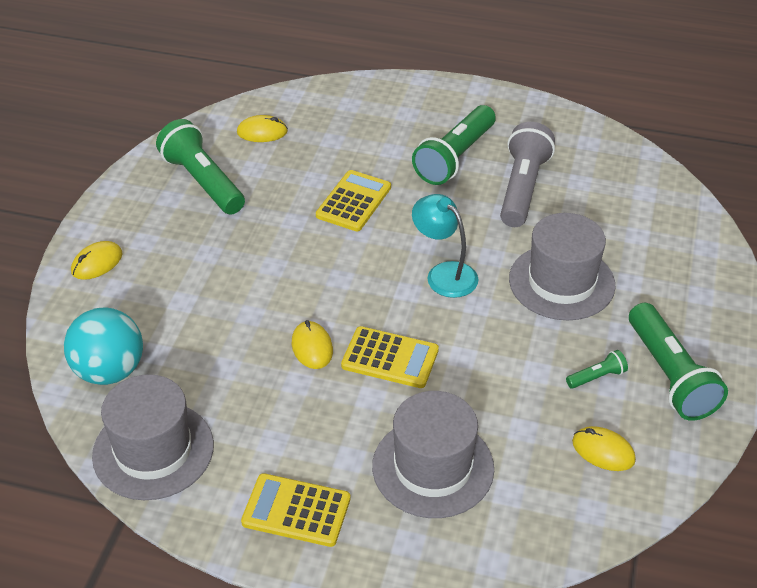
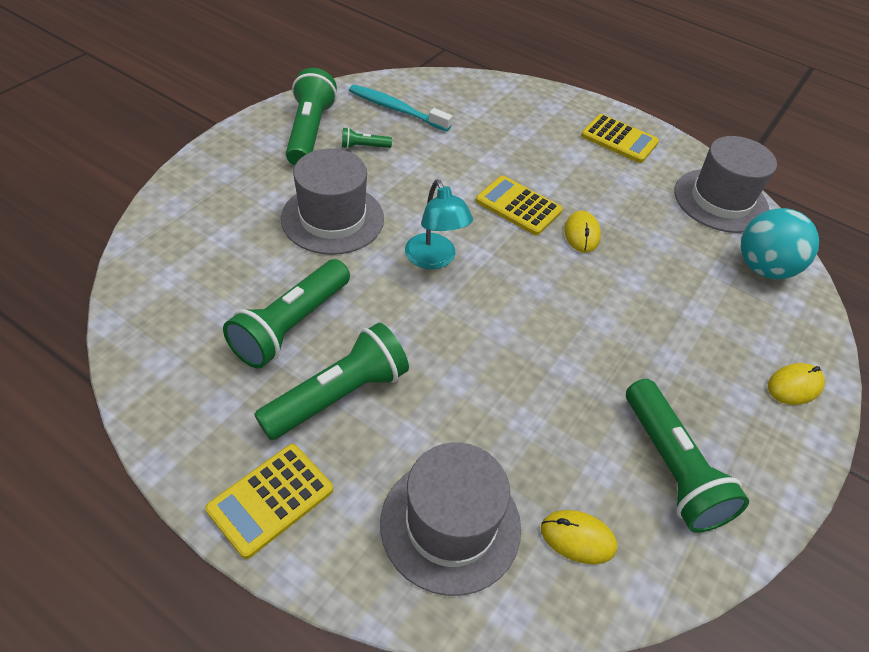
camera: 165 degrees left, 5 degrees up
(354, 201) = (490, 372): yellow calculator -> yellow calculator (270, 499)
(433, 467) = (517, 134): grey hat -> grey hat (450, 524)
(522, 188) = (291, 325): grey flashlight -> green flashlight
(603, 451) = (396, 109): yellow mouse -> turquoise toothbrush

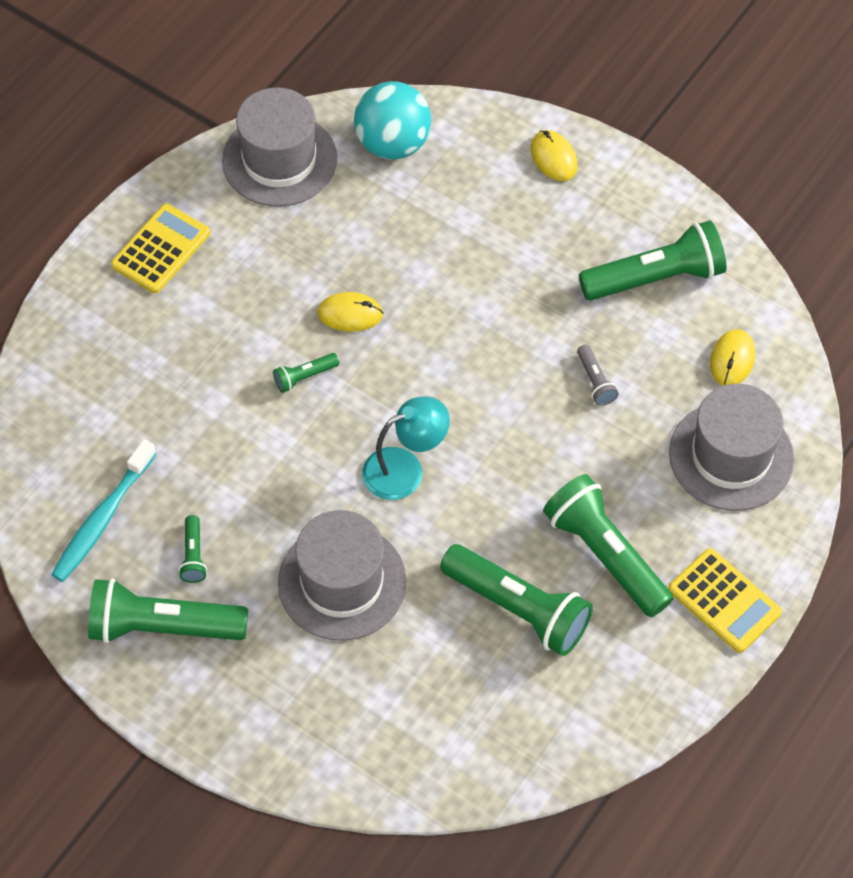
camera: 85 degrees left, 10 degrees up
(518, 206) = (304, 377): yellow calculator -> green flashlight
(534, 402) = (595, 381): none -> grey flashlight

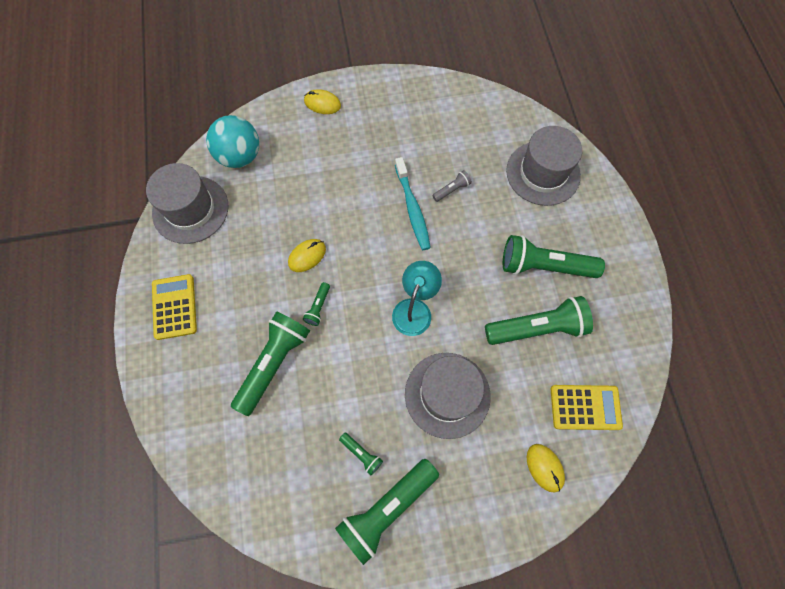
camera: 45 degrees left, 10 degrees up
(102, 519) = (293, 481): turquoise toothbrush -> turquoise toothbrush (412, 209)
(595, 381) = (452, 190): grey flashlight -> grey flashlight turned 60 degrees counterclockwise
(655, 278) = (425, 121): green flashlight -> green flashlight (274, 363)
(724, 601) = (612, 241): yellow calculator -> yellow calculator (585, 407)
(732, 359) = (496, 130): yellow mouse -> yellow mouse (545, 467)

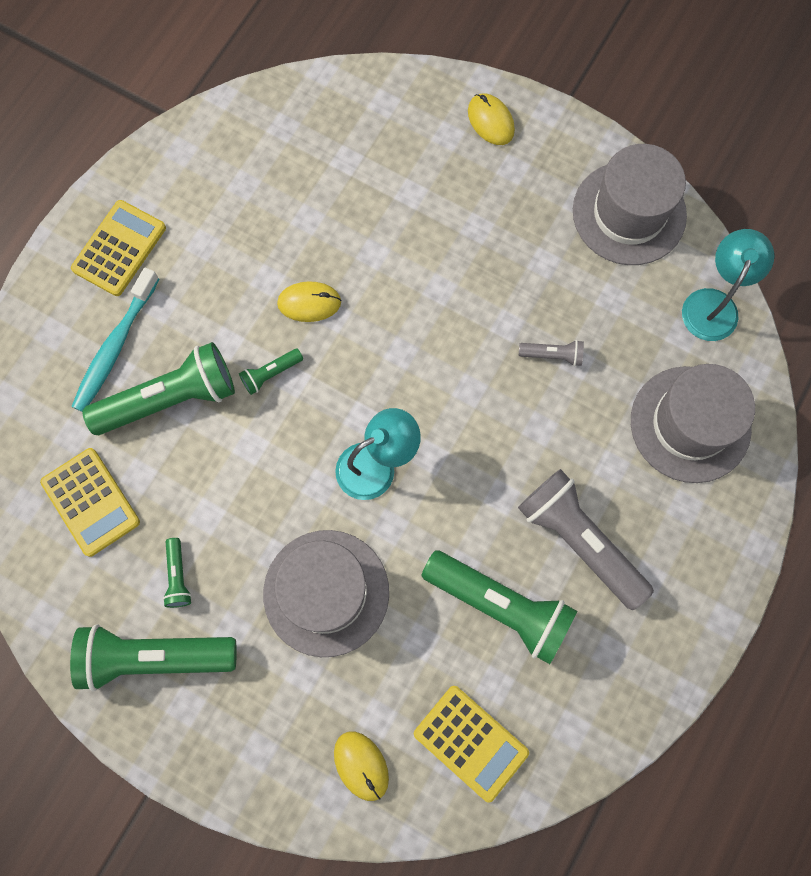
camera: 40 degrees right, 5 degrees up
(190, 209) = (227, 144): grey hat -> grey hat (629, 213)
(240, 156) = (335, 118): turquoise ball -> none
(276, 455) = (90, 502): none -> yellow calculator
(412, 209) = (482, 341): turquoise toothbrush -> turquoise toothbrush (115, 347)
(503, 112) = (714, 304): none -> turquoise lamp
(544, 266) = (579, 541): green flashlight -> grey flashlight
(545, 467) = (361, 765): yellow mouse -> yellow mouse turned 45 degrees counterclockwise

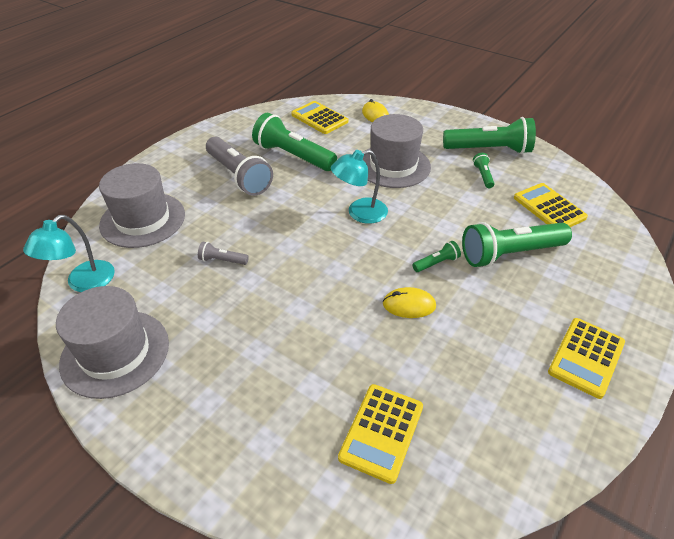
camera: 175 degrees left, 30 degrees down
(115, 347) = (563, 287): turquoise toothbrush -> none
(340, 152) = (381, 432): none -> yellow calculator
(490, 121) = (215, 454): yellow mouse -> none

